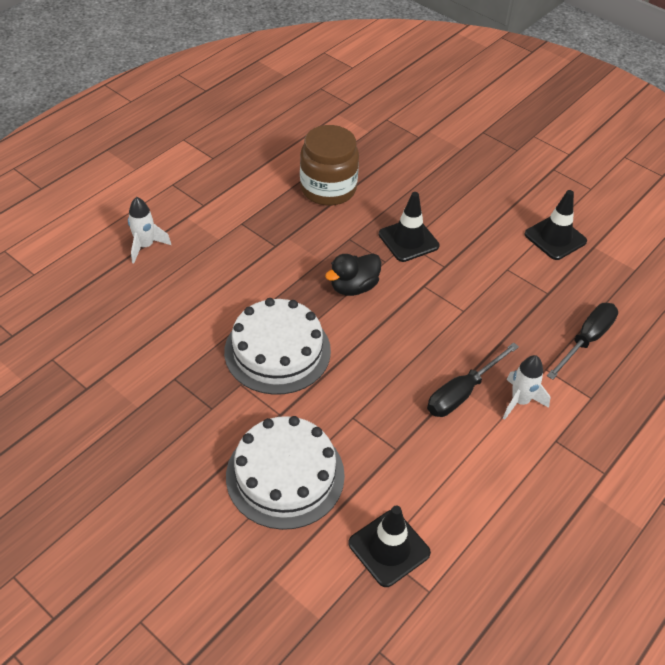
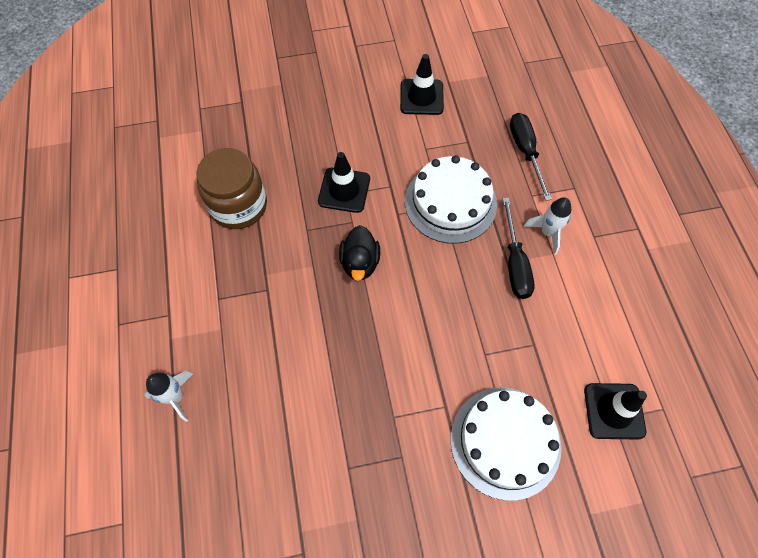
camera: 50 degrees left, 15 degrees up
(277, 351) = (381, 365): white cake -> white cake (450, 202)

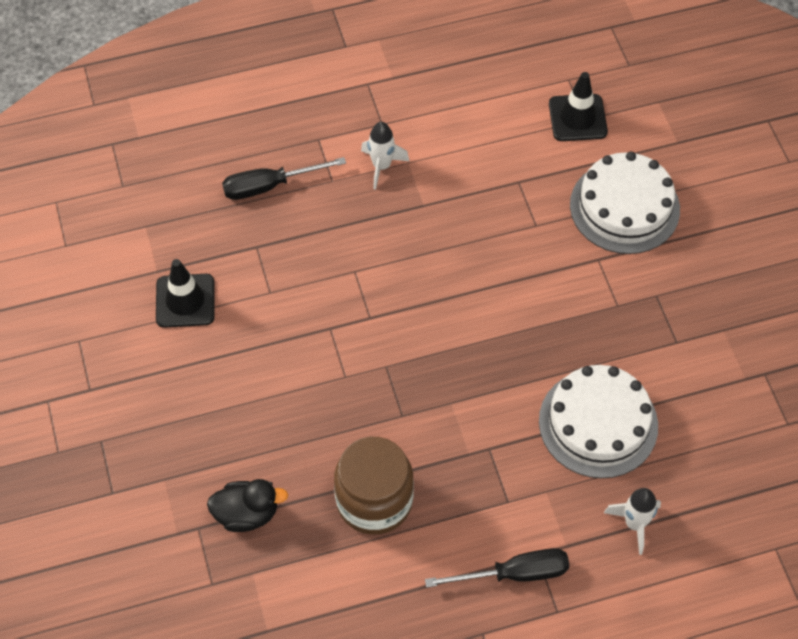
camera: 95 degrees left, 5 degrees down
(344, 190) = (340, 379): black traffic cone -> none
(360, 263) = (442, 352): black duck -> black duck (247, 514)
(450, 202) = (349, 262): white cake -> white cake (598, 423)
(515, 263) = (424, 198): black screwdriver -> black screwdriver (514, 574)

